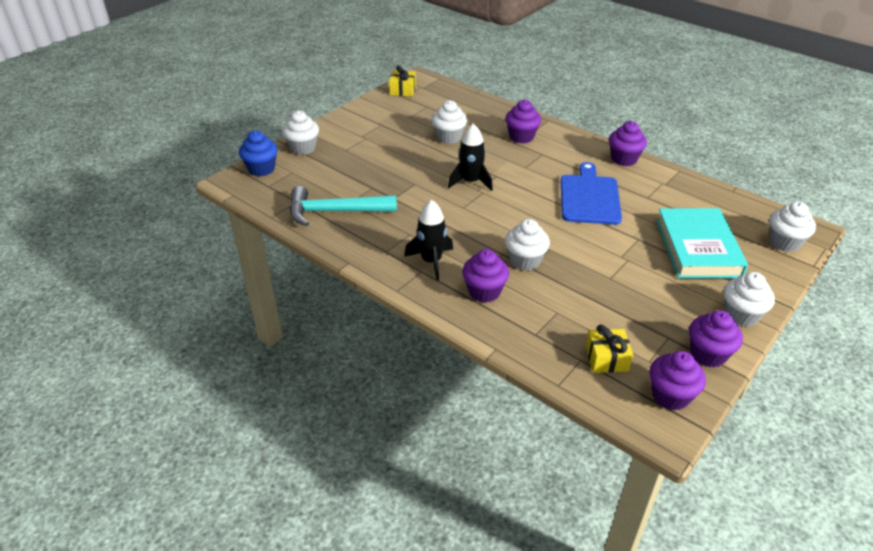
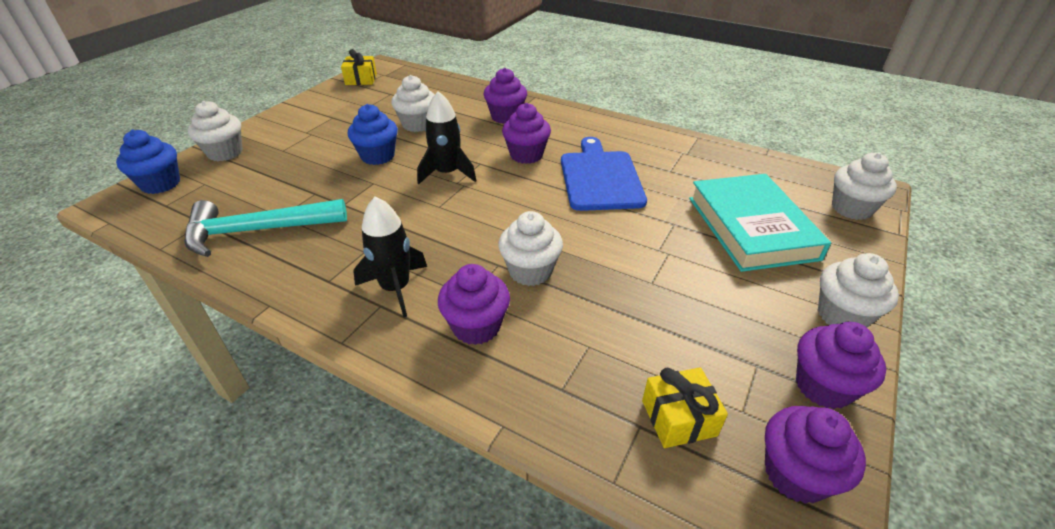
camera: 10 degrees left, 0 degrees up
(418, 162) = (378, 156): none -> blue cupcake
(624, 159) = (630, 130): purple cupcake -> purple cupcake (526, 155)

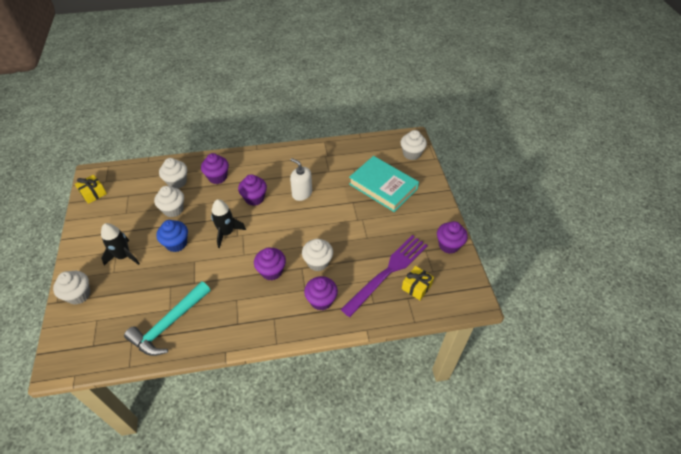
camera: 40 degrees left, 10 degrees up
(161, 184) = (68, 337): blue cupcake -> none
(395, 288) = (271, 307): black rocket -> black rocket (123, 256)
(600, 178) = (302, 193): blue cutting board -> white soap dispenser
(640, 356) = (388, 272): none -> purple fork
(795, 474) = (459, 282): purple cupcake -> purple cupcake (271, 271)
(842, 315) = (438, 211): white cupcake -> white cupcake (177, 182)

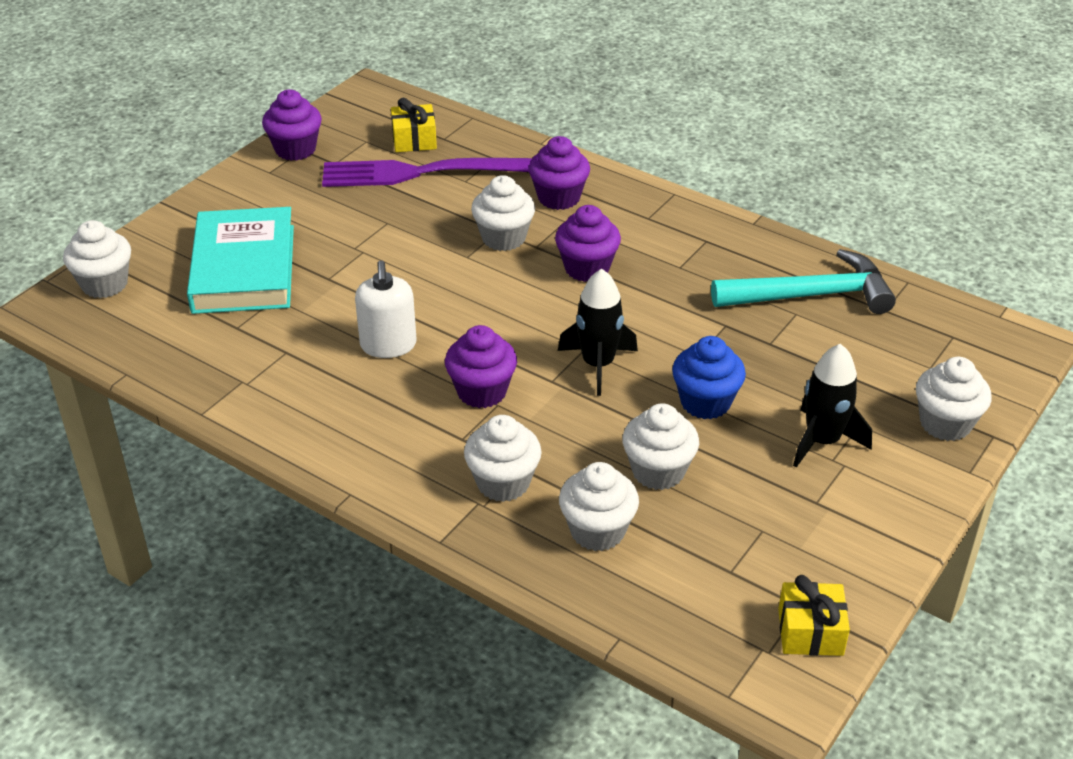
camera: 135 degrees left, 10 degrees down
(217, 177) = (503, 483): purple cupcake -> white cupcake

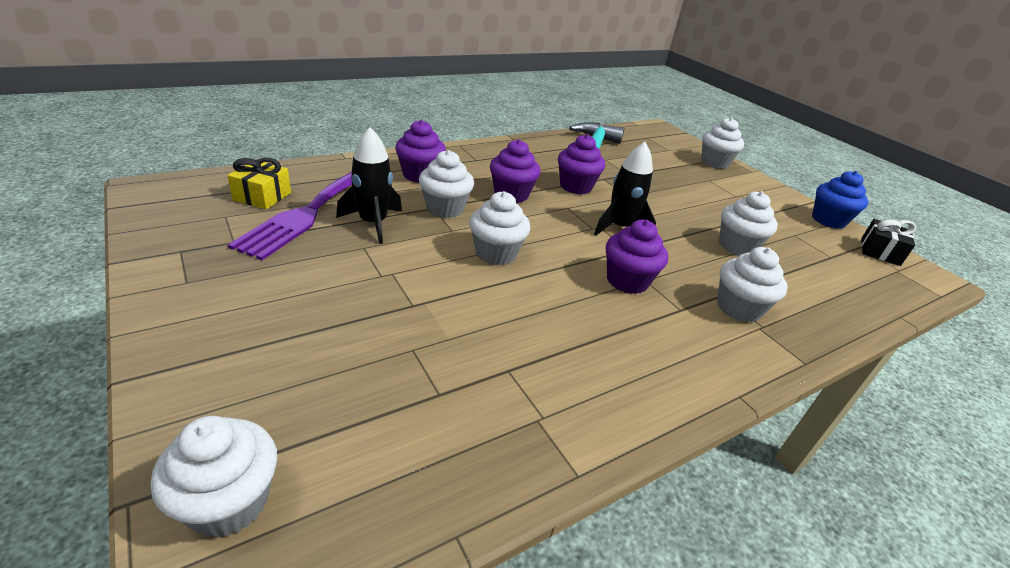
camera: 70 degrees left, 5 degrees down
(243, 268) = (339, 355): turquoise book -> none
(295, 149) = (174, 254): purple cupcake -> purple cupcake (575, 186)
(388, 345) = (540, 305): white soap dispenser -> none
(597, 531) = (794, 288): white cupcake -> white cupcake (496, 253)
(705, 402) = (674, 209): blue cupcake -> blue cupcake (828, 220)
(810, 632) = (880, 252): yellow gift -> black gift
(822, 441) = (720, 192): black rocket -> black rocket (373, 223)

